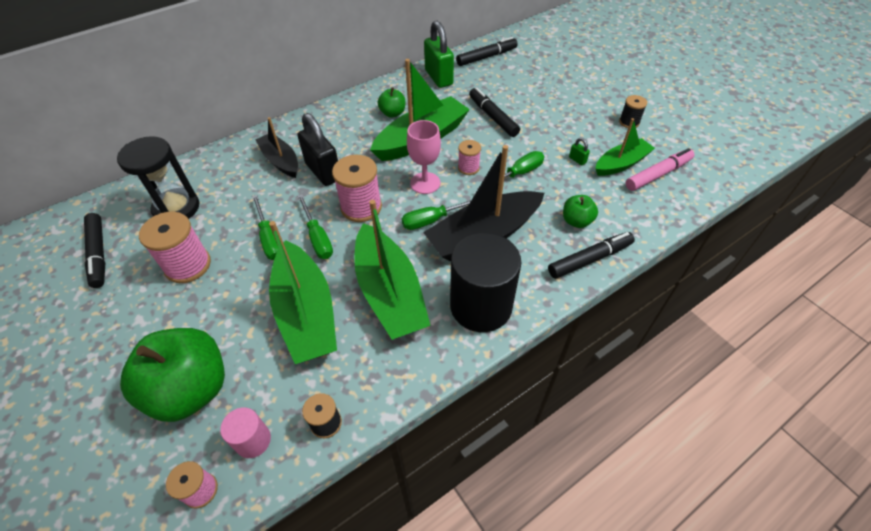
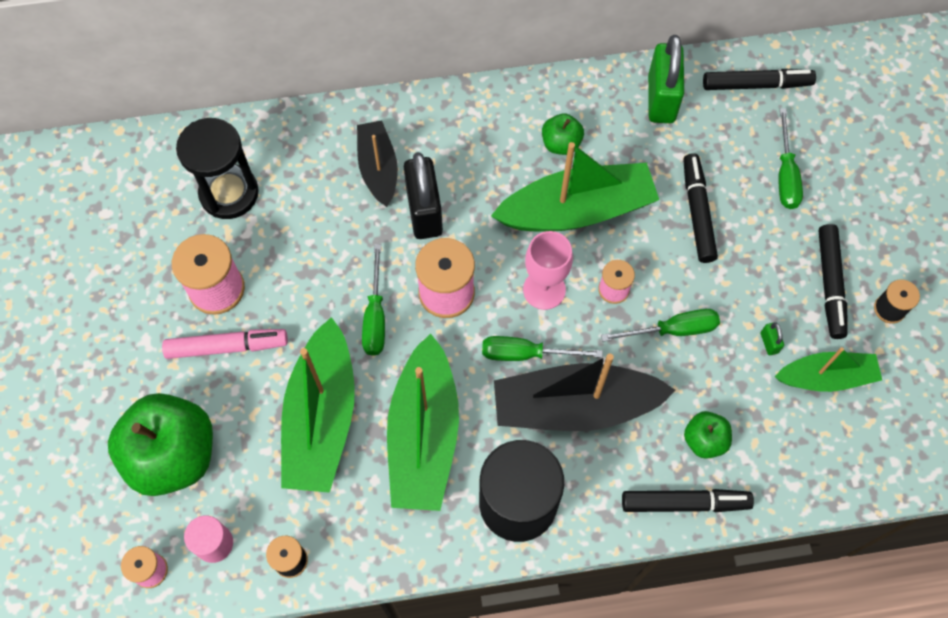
camera: 25 degrees right, 15 degrees up
(98, 254) = (125, 226): black marker -> black marker (830, 285)
(269, 238) = (319, 291): green screwdriver -> green screwdriver (785, 175)
(658, 174) = (865, 418): pink marker -> pink marker (227, 347)

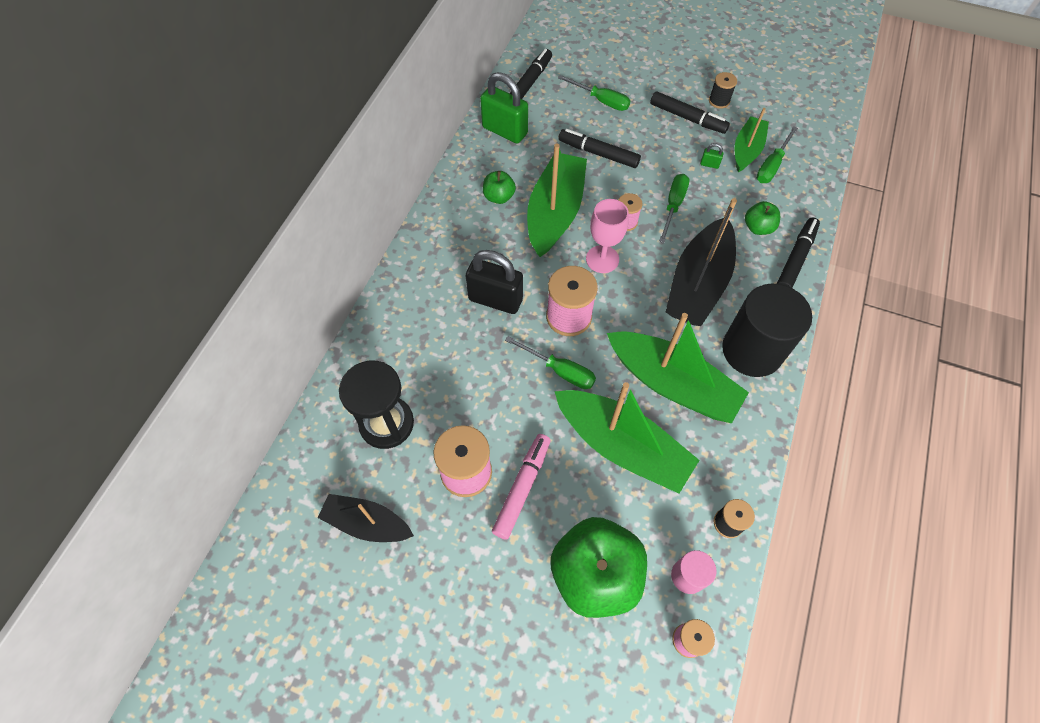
camera: 60 degrees left, 5 degrees down
(378, 168) = (439, 311): black boat -> black boat (367, 523)
(525, 353) = (644, 292): green screwdriver -> green screwdriver (771, 166)

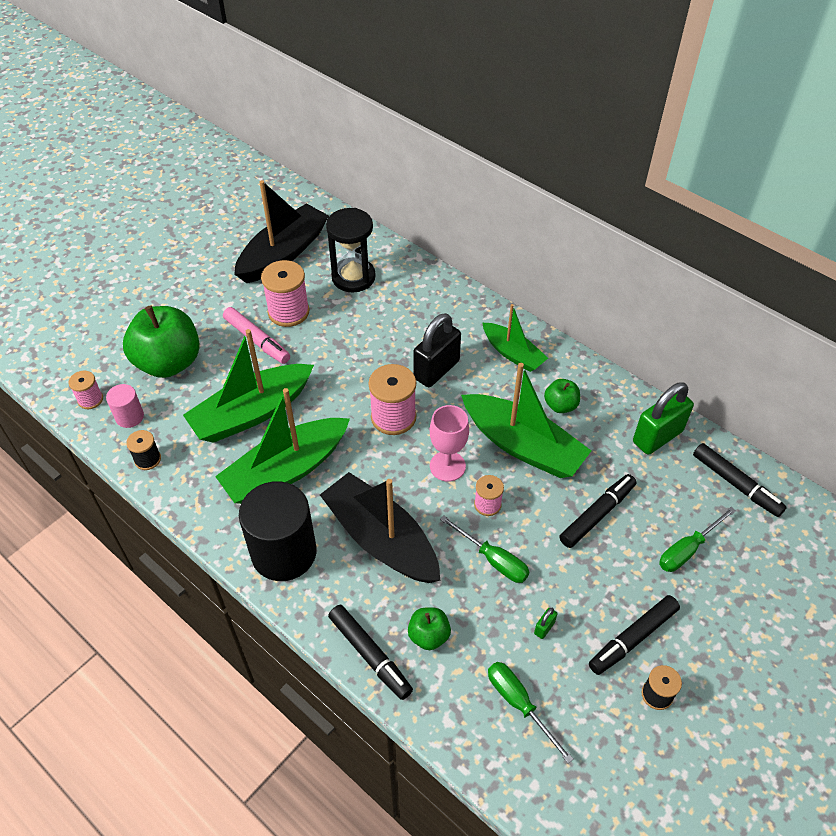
camera: 110 degrees right, 10 degrees down
(367, 523) = (283, 253): black boat -> black boat, size x1.67
(560, 371) = (342, 393): green screwdriver -> none
(747, 150) = (555, 686): green boat -> green boat (513, 353)

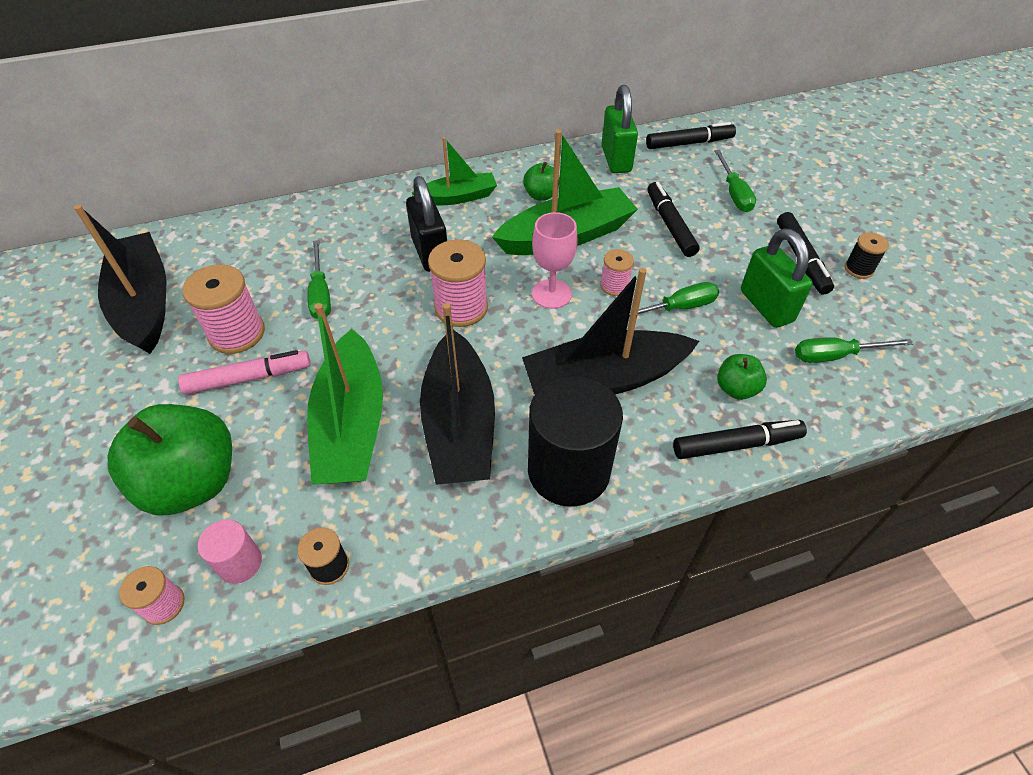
camera: 60 degrees left, 0 degrees up
(286, 470) = (459, 425): green boat -> black boat
(351, 332) = (320, 294): none -> green screwdriver
(353, 277) = (247, 261): black hourglass -> none
(544, 628) = (766, 306): green padlock -> green padlock, size x2.49

